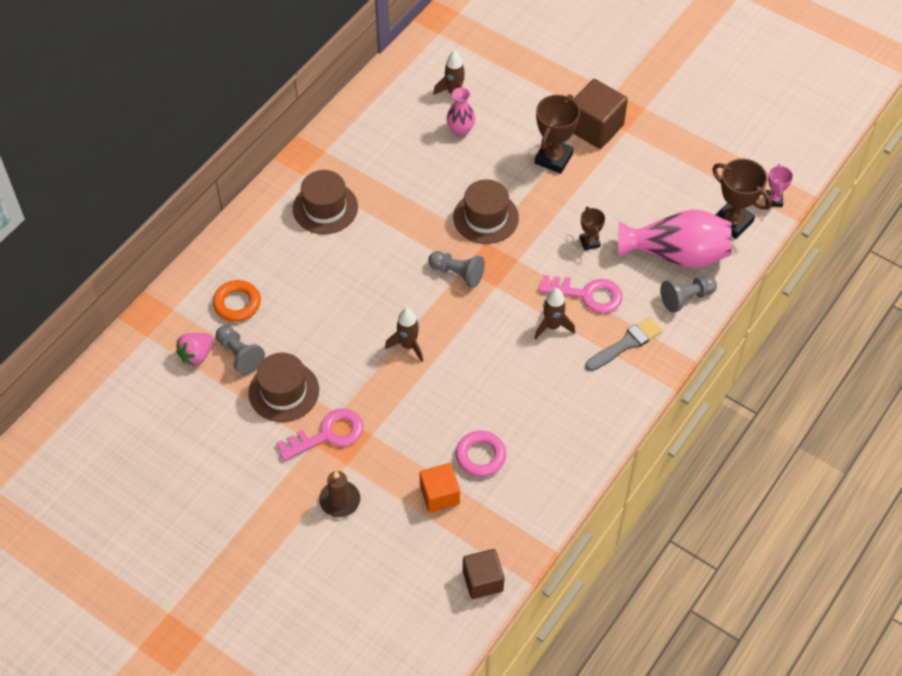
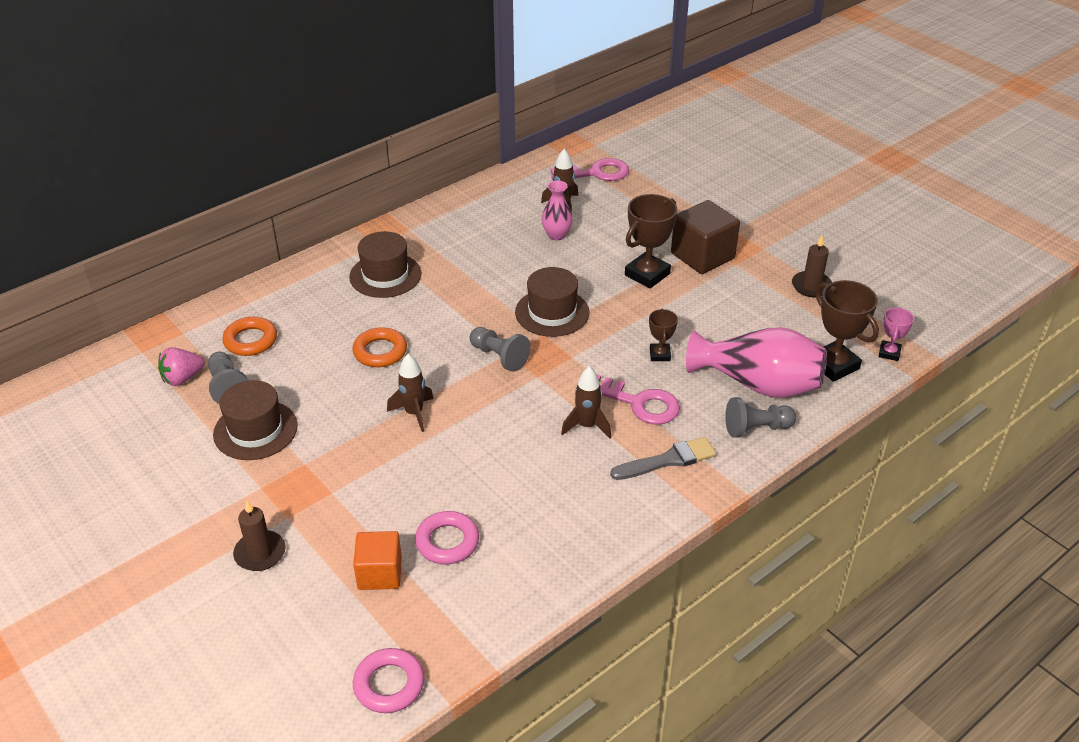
camera: 15 degrees right, 15 degrees down
(328, 434) = (281, 482): pink key -> pink key (596, 173)
(354, 290) = (380, 351): none -> orange ring
(483, 581) = (389, 684): brown cube -> pink ring
(695, 142) = (811, 286): none -> brown candle

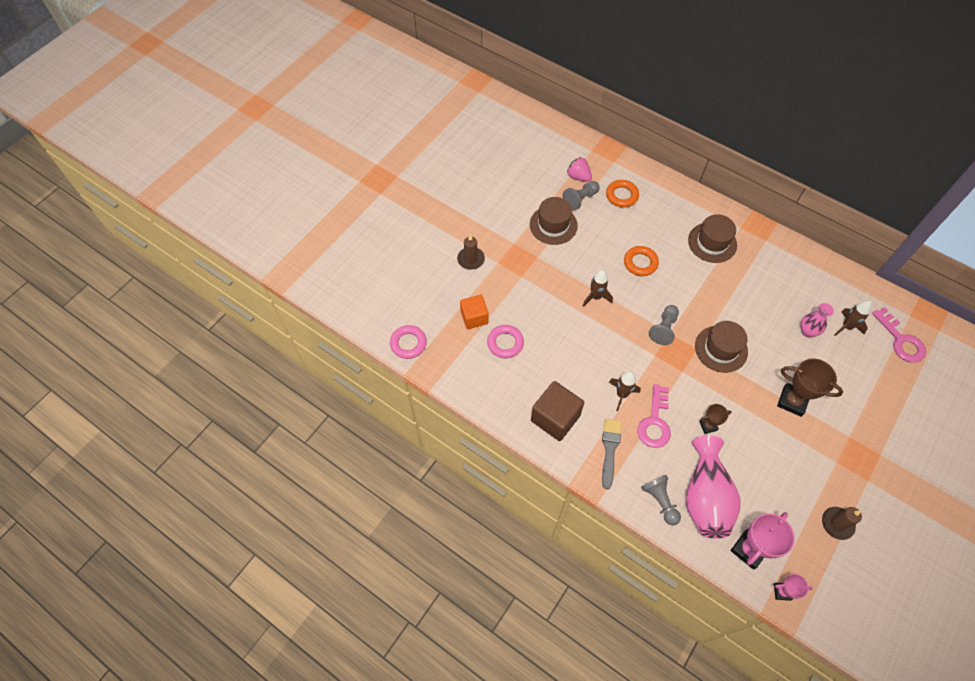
camera: 75 degrees right, 20 degrees up
(668, 460) = (610, 449): grey brush -> grey brush turned 135 degrees counterclockwise
(702, 256) = (834, 436): brown cube -> brown cube (555, 418)
(834, 365) = (749, 549): brown trophy -> pink trophy

